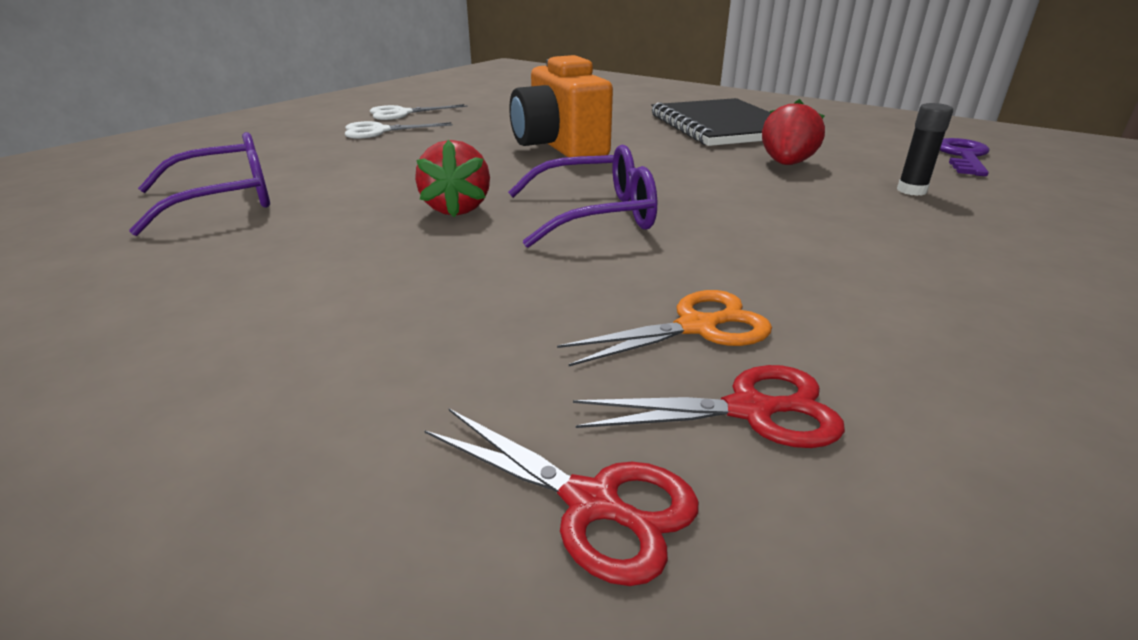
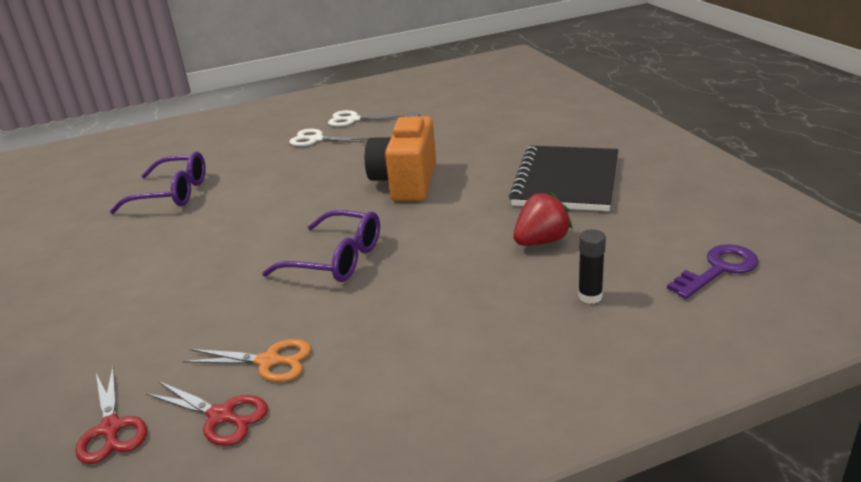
camera: 35 degrees right, 0 degrees up
(457, 208) = (270, 232): red strawberry -> none

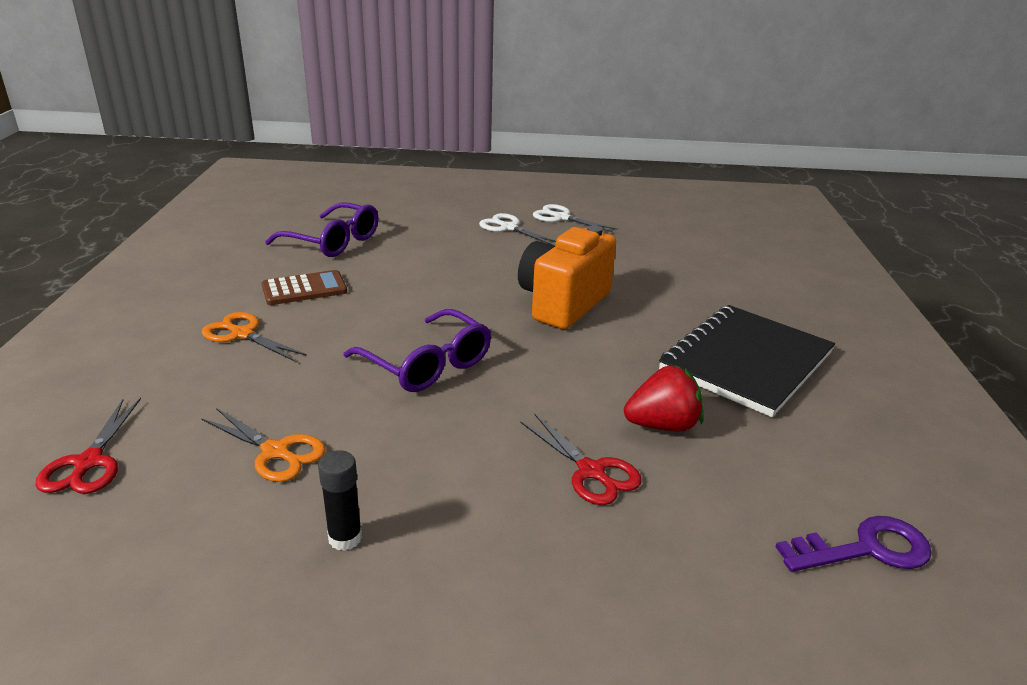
camera: 20 degrees right, 0 degrees up
(157, 289) = (242, 334): none -> orange scissors
(181, 238) = (304, 289): none -> brown calculator
(221, 416) = (187, 493): red scissors -> red scissors (591, 471)
(590, 296) = (670, 518): black glue stick -> black glue stick (345, 538)

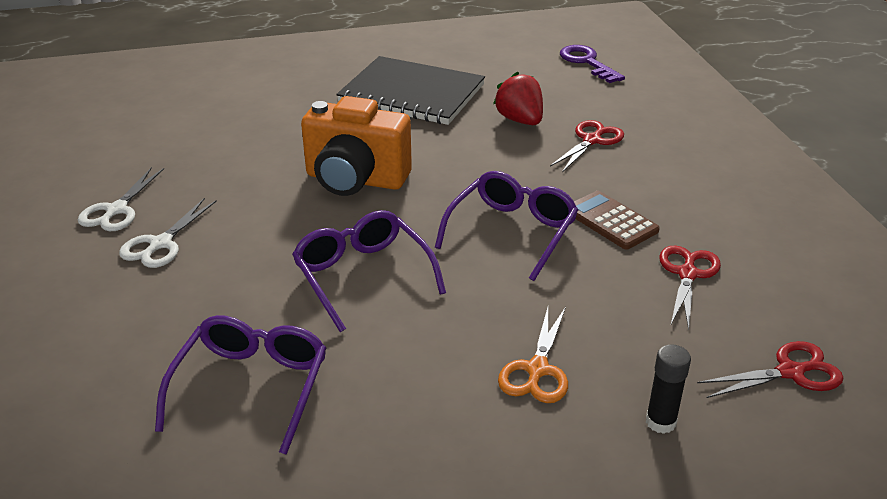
camera: 105 degrees left, 5 degrees up
(276, 452) = (687, 274): orange scissors -> red scissors
(304, 289) = (407, 362): brown calculator -> brown calculator (611, 221)
(345, 538) = (734, 216): black glue stick -> black glue stick (660, 422)
(416, 287) = (363, 276): none -> purple glasses

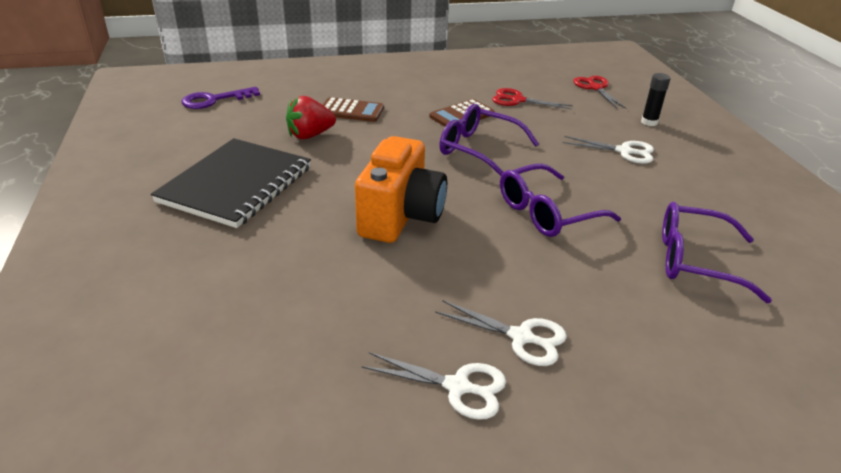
camera: 90 degrees left, 0 degrees up
(537, 370) = (624, 151): orange scissors -> white scissors
(592, 140) = (351, 111): red scissors -> brown calculator

